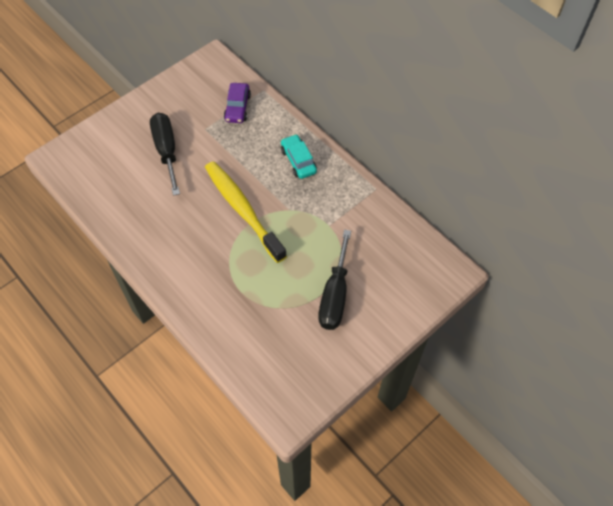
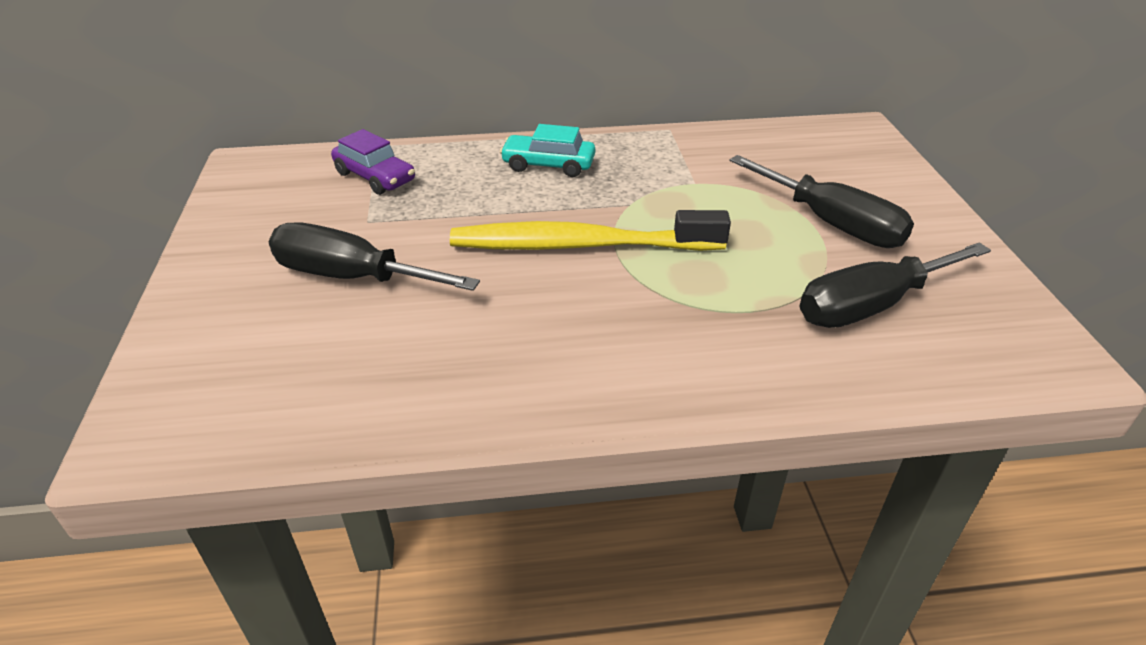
camera: 55 degrees left, 20 degrees down
(276, 334) = (871, 306): none -> black screwdriver

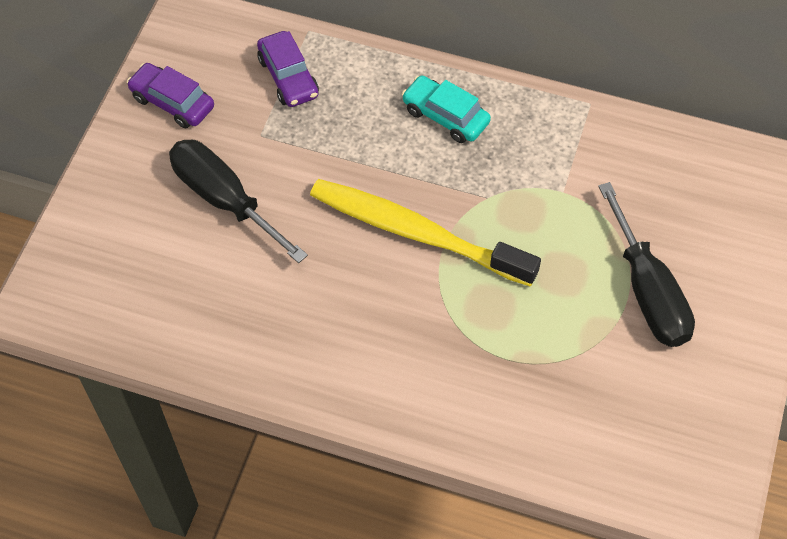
camera: 25 degrees right, 20 degrees up
(254, 222) = (172, 102): none -> purple car
(871, 306) = (606, 394): black screwdriver -> none

